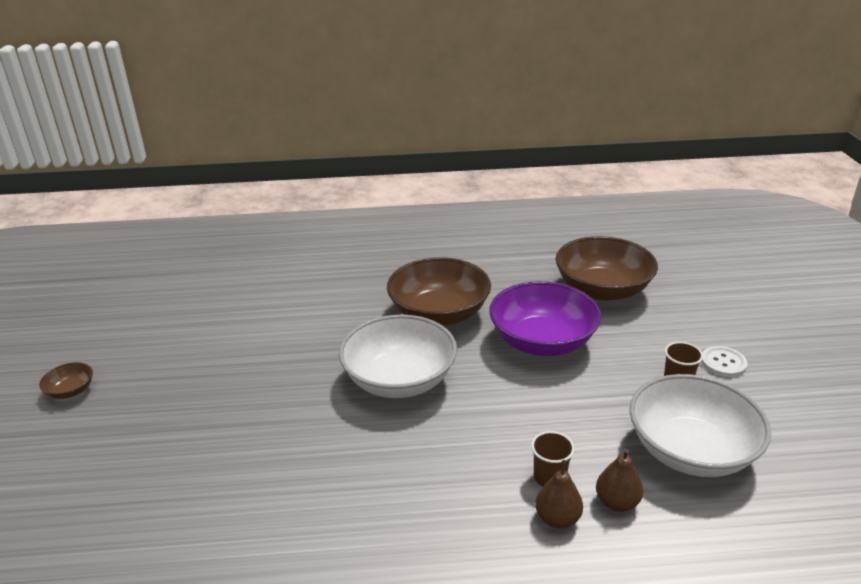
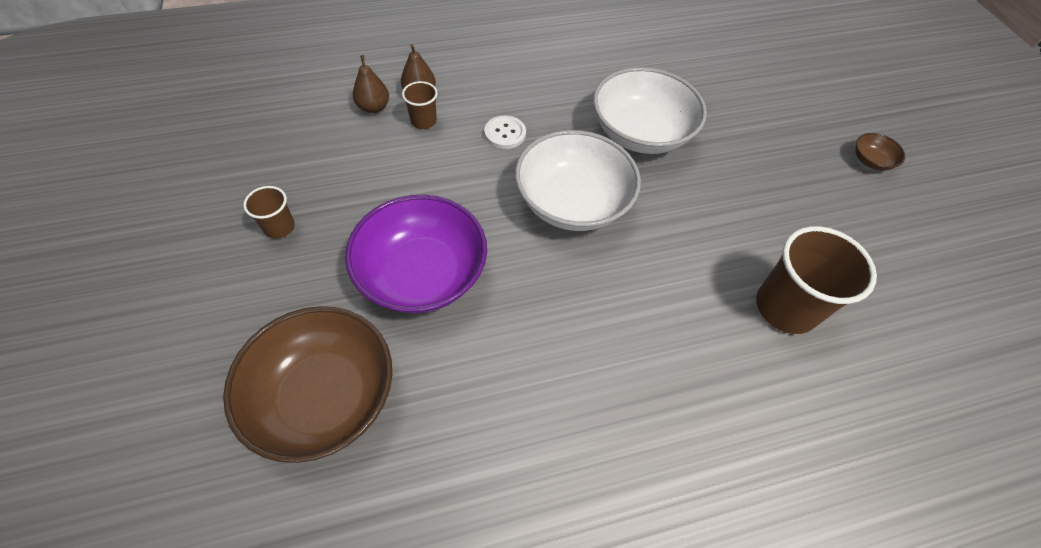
camera: 165 degrees right, 25 degrees up
(268, 303) = (785, 307): none -> brown cup
(439, 313) = (556, 312): brown bowl -> none
(690, 450) = (298, 153): white bowl -> white bowl (640, 133)
(723, 363) = (213, 261): white button -> white button (505, 133)

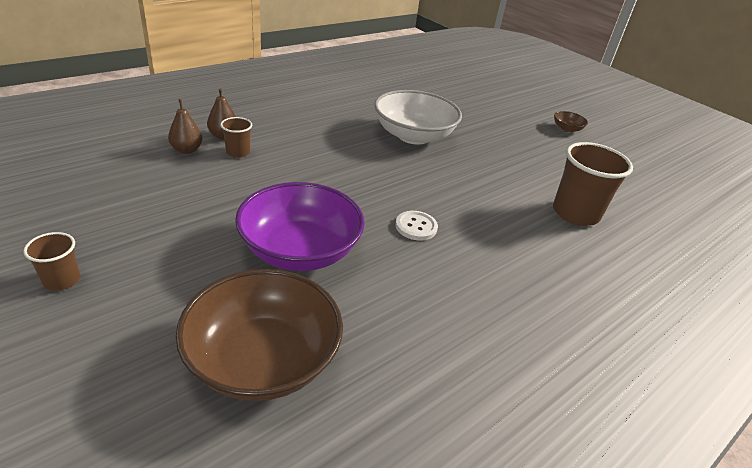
camera: 25 degrees left, 20 degrees down
(279, 227) = (142, 245): brown cup -> brown cup (62, 280)
(505, 133) = (312, 150): white button -> white button (416, 227)
(572, 202) = (392, 182): white bowl -> none

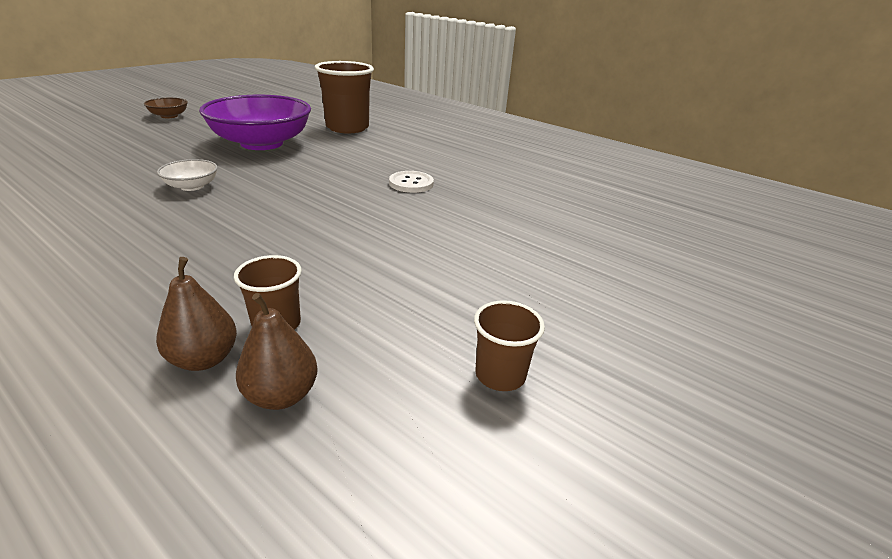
camera: 100 degrees left, 5 degrees down
(62, 280) = (717, 397): brown cup -> brown cup (500, 375)
(263, 359) = (644, 235): brown bowl -> none
(300, 250) = (497, 235): purple bowl -> purple bowl (262, 143)
(413, 136) = (192, 186): white bowl -> white bowl, size x0.43

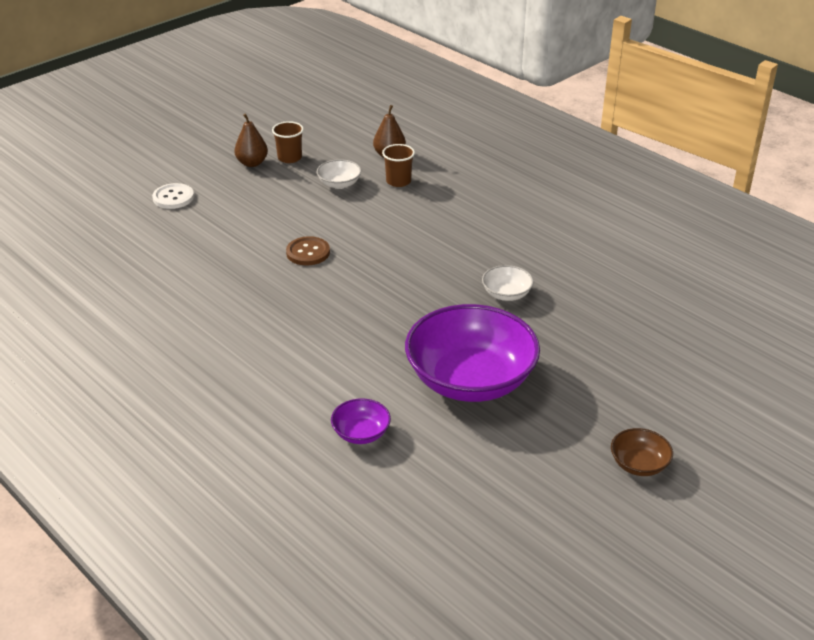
camera: 170 degrees left, 5 degrees up
(204, 359) = (428, 168): brown pear -> brown pear (252, 163)
(347, 128) = (361, 433): brown cup -> purple bowl
(387, 315) = (339, 184): none -> white bowl
(411, 183) = (296, 299): white button -> white button (173, 197)
(411, 219) = (308, 252): none -> brown button

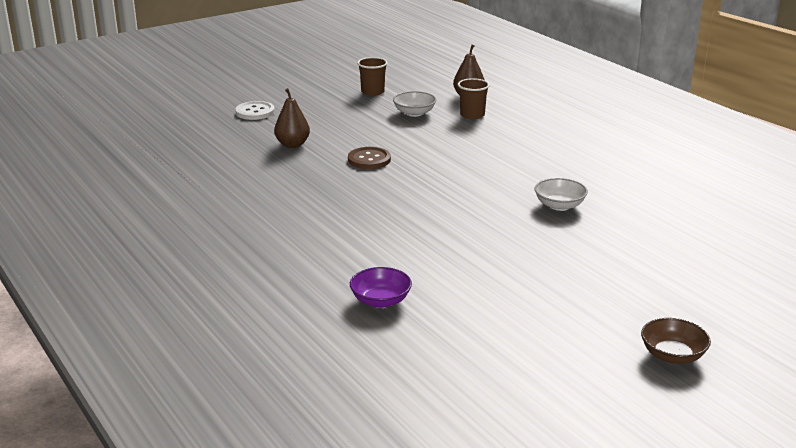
camera: 10 degrees right, 10 degrees down
(252, 163) = (336, 93): brown pear -> brown pear (292, 144)
(470, 380) = (505, 269): purple bowl -> none

